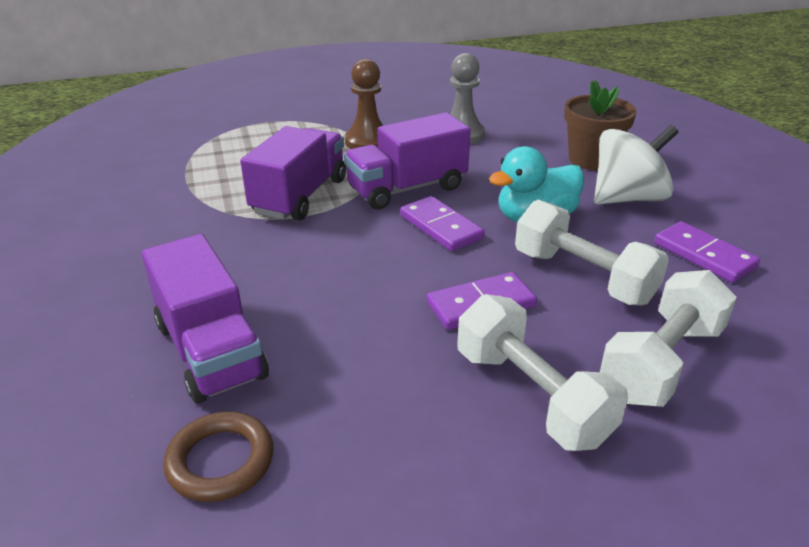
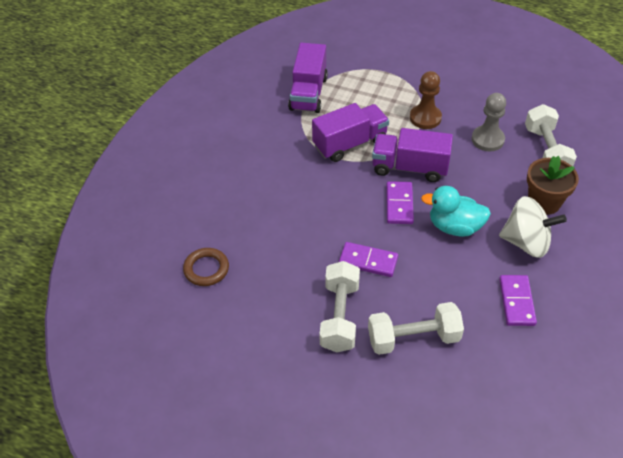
camera: 40 degrees right, 15 degrees up
(210, 351) = (238, 217): purple truck -> purple truck (308, 93)
(583, 277) = (434, 275): white dumbbell -> white dumbbell (546, 151)

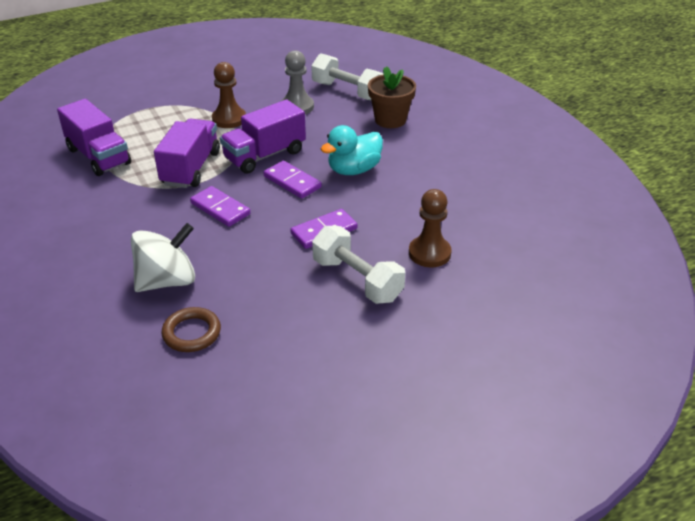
camera: 50 degrees left, 10 degrees down
(413, 338) = (429, 253): white dumbbell -> brown pawn
(516, 302) = (459, 184): purple domino -> purple domino (220, 209)
(526, 242) = (414, 148): white spinning top -> white spinning top (167, 281)

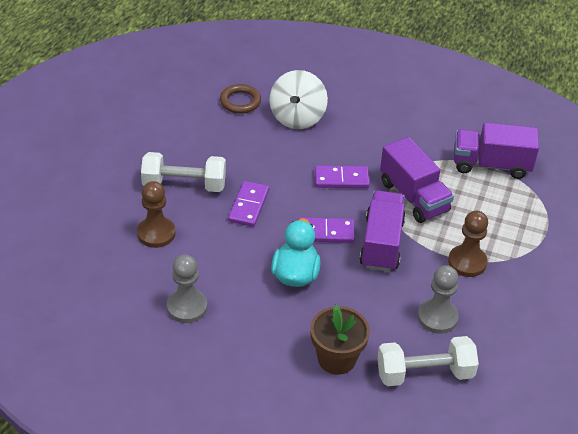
camera: 135 degrees right, 5 degrees up
(460, 192) = (187, 307): none -> grey pawn

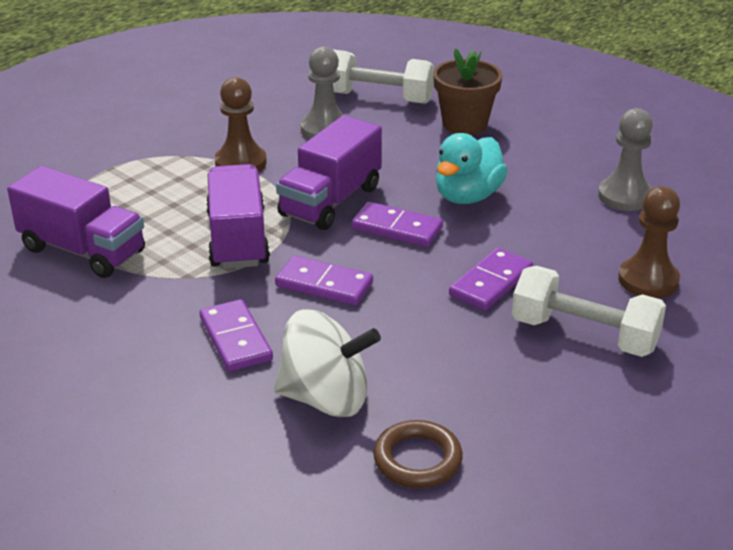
camera: 155 degrees left, 10 degrees down
(297, 117) = (326, 398): white spinning top -> white spinning top turned 60 degrees clockwise
(362, 135) = (236, 339): none -> purple domino

